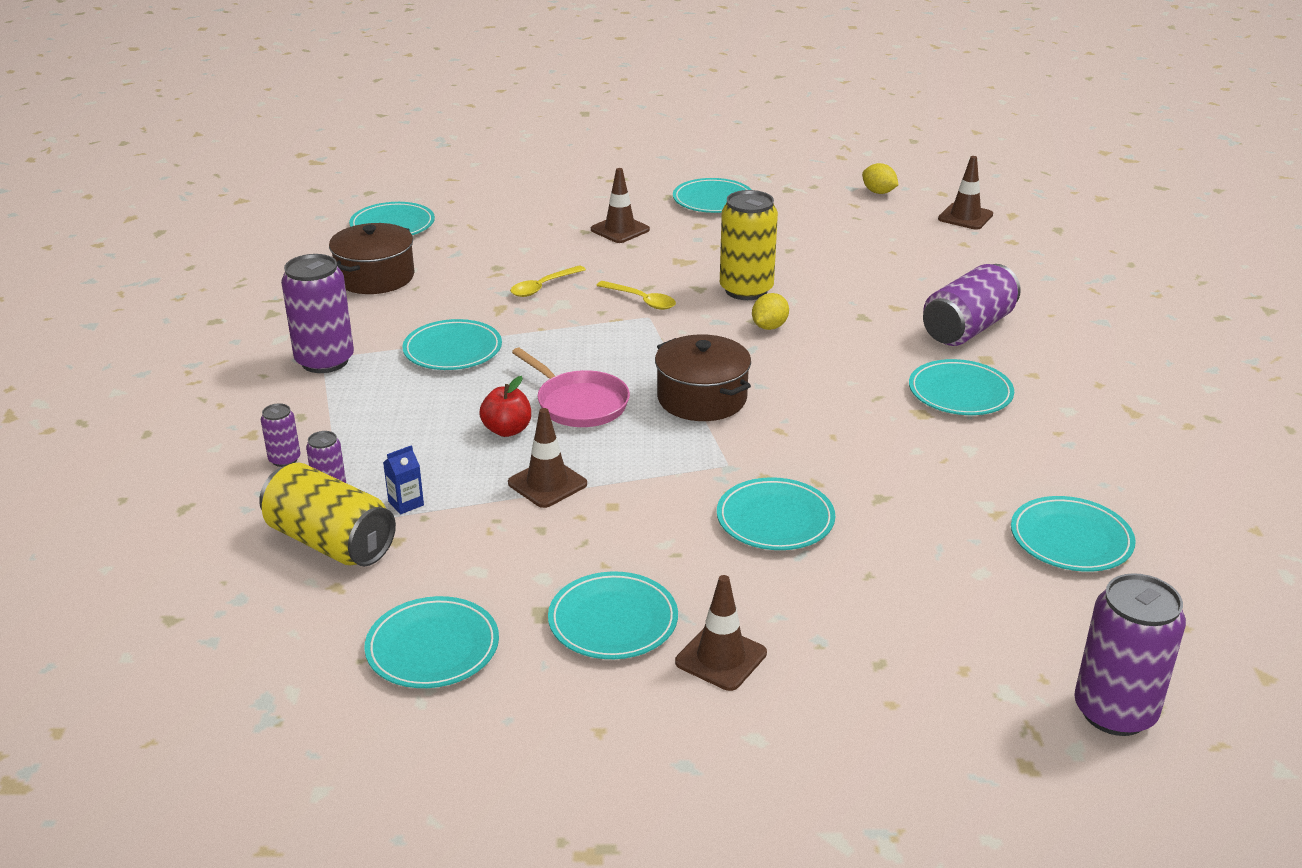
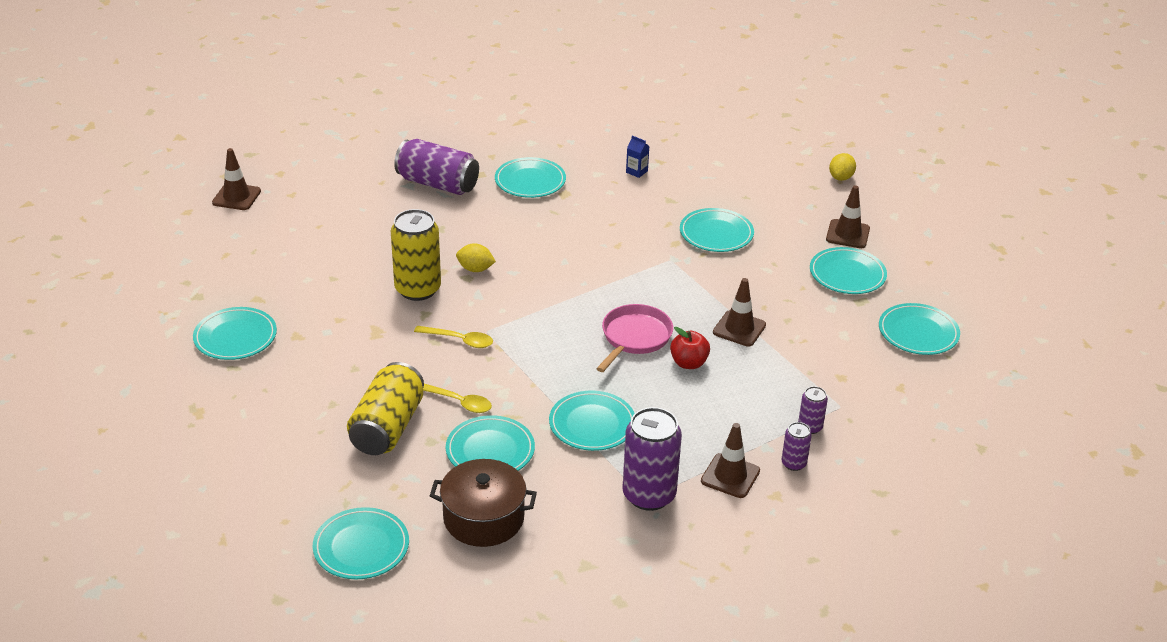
camera: 110 degrees left, 5 degrees up
(330, 542) = (863, 405): yellow can -> yellow can (387, 427)
(406, 503) = (802, 385): blue carton -> blue carton (636, 171)
(620, 230) = (322, 382): brown traffic cone -> brown traffic cone (730, 476)
(641, 300) = (459, 340): yellow spoon -> yellow spoon turned 90 degrees clockwise
(702, 398) = (595, 283): brown pot -> none
(878, 192) = (193, 245): yellow lemon -> yellow lemon (841, 177)
(1071, 539) = (669, 138): turquoise plate -> turquoise plate (490, 450)
(1114, 712) = (797, 124): purple can -> none

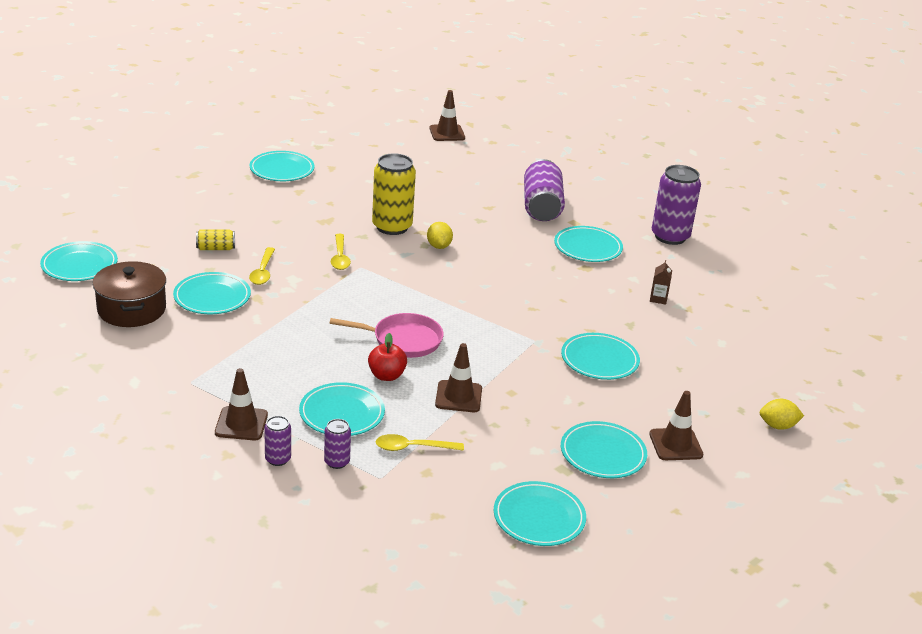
camera: 65 degrees right, 5 degrees down
(387, 427) = (216, 248): yellow can -> yellow can, size x0.49
(592, 424) = (271, 339): turquoise plate -> turquoise plate (342, 413)
(636, 171) = (658, 299): blue carton -> brown carton
(649, 495) = (195, 383): purple can -> purple can (670, 236)
(804, 376) = (412, 448): none -> yellow spoon

